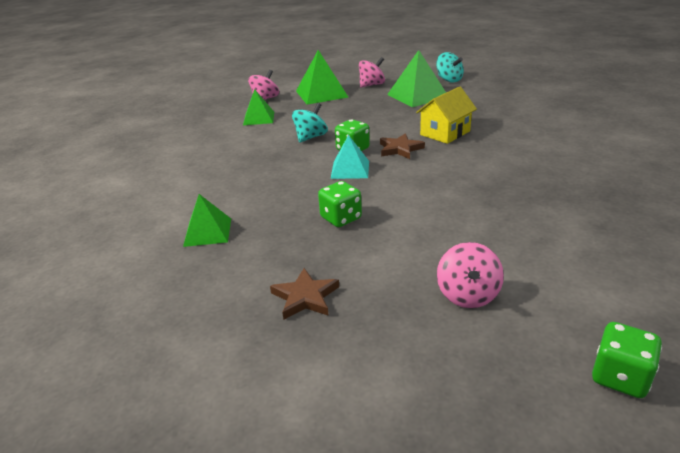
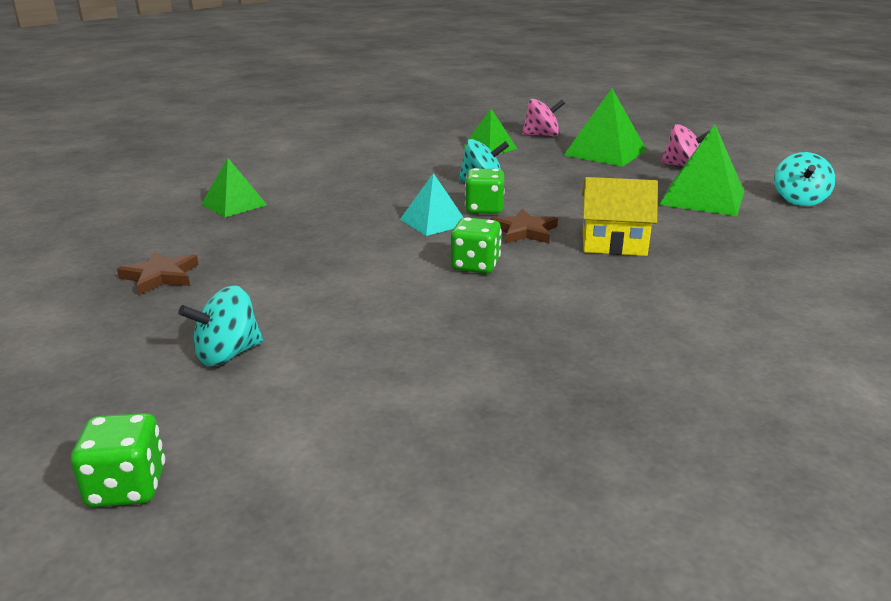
camera: 50 degrees right, 5 degrees down
(341, 218) = (320, 249): green dice -> green dice (475, 265)
(467, 295) = (227, 354): pink spinning top -> turquoise spinning top

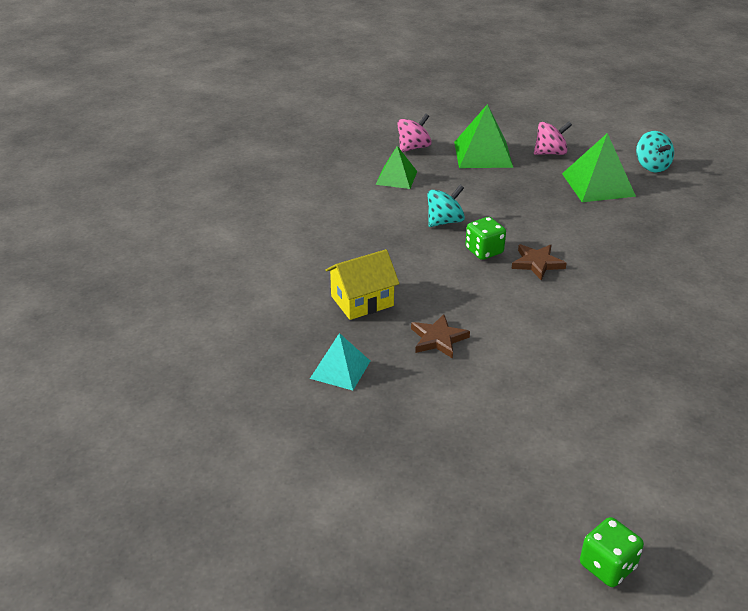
camera: 35 degrees left, 10 degrees up
(160, 276) = (368, 417): brown star -> brown star (438, 339)
(227, 354) = (517, 455): turquoise spinning top -> none
(234, 204) = (300, 322): green pyramid -> none
(433, 222) = (469, 278): turquoise pyramid -> turquoise pyramid (340, 369)
(475, 265) = (550, 310): green dice -> none
(613, 243) = (600, 252): yellow house -> yellow house (362, 301)

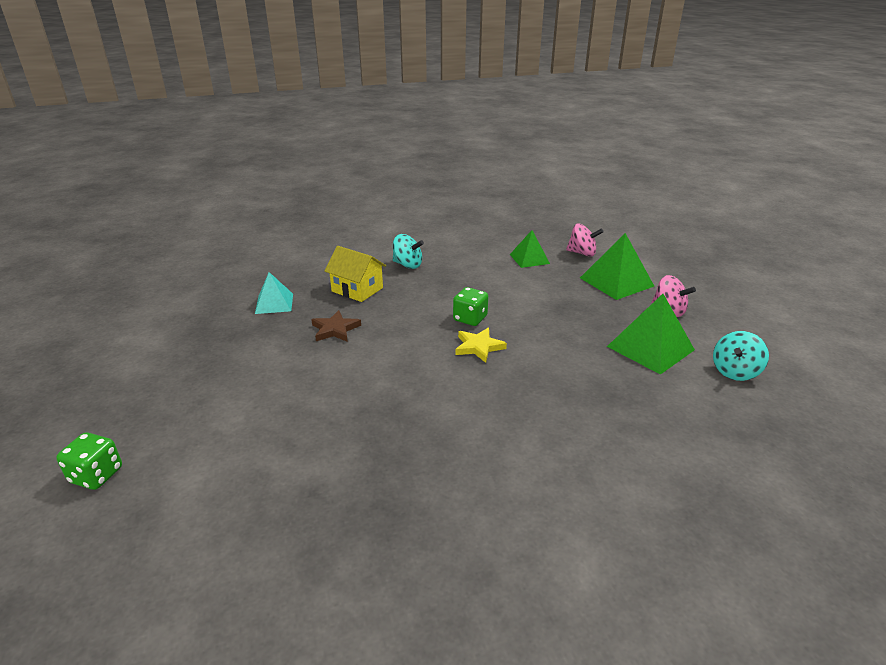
camera: 60 degrees right, 5 degrees down
(444, 221) = (492, 292): turquoise spinning top -> turquoise spinning top (407, 265)
(537, 263) = (478, 347): brown star -> yellow star

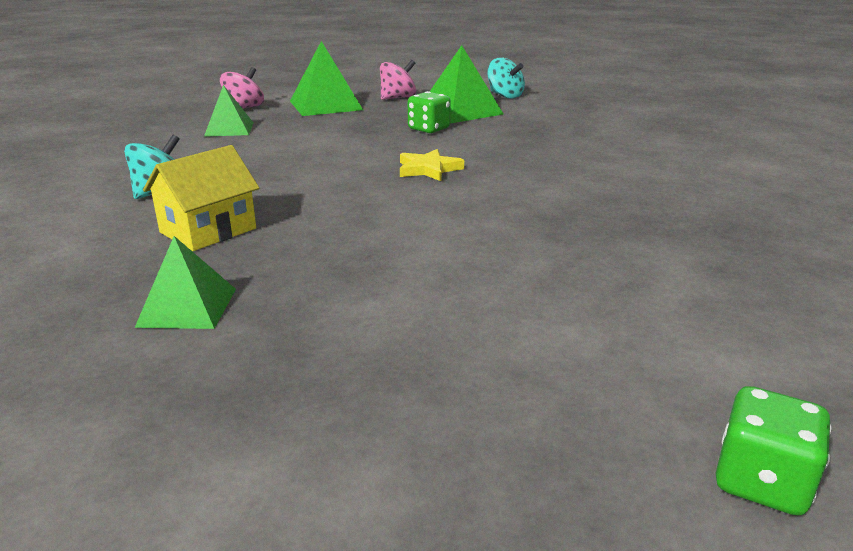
camera: 80 degrees left, 5 degrees down
(274, 303) = (187, 307): turquoise pyramid -> green pyramid
(335, 329) = (332, 250): brown star -> none
(470, 318) = (359, 168): green dice -> green dice (428, 129)

